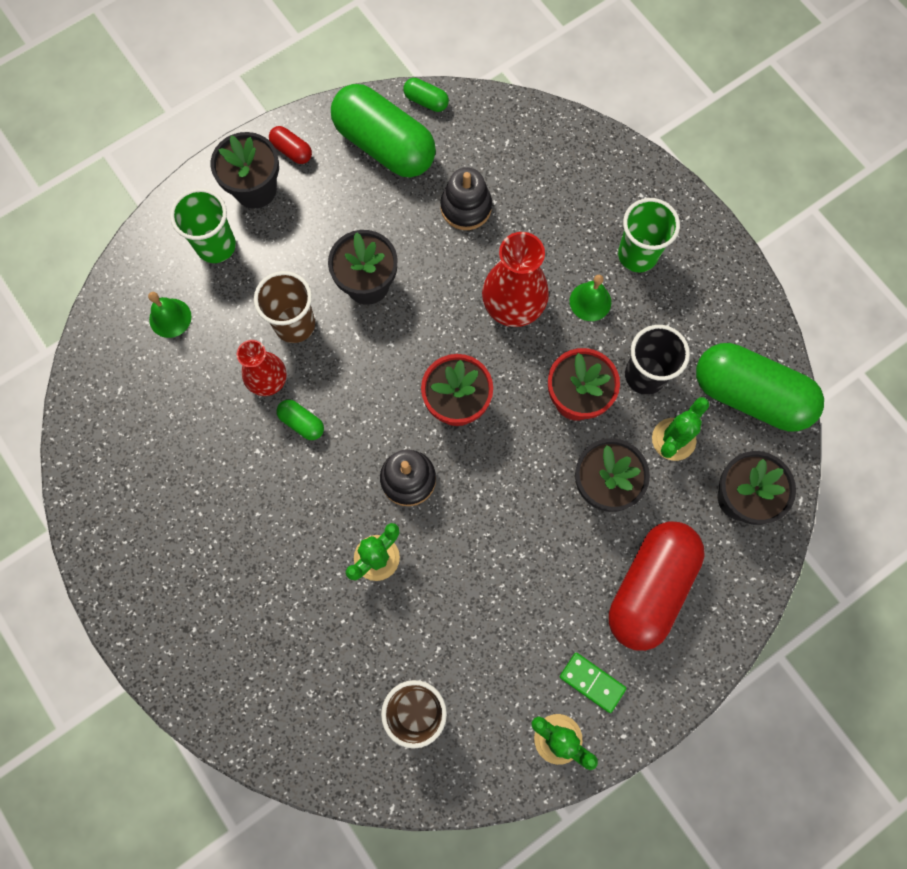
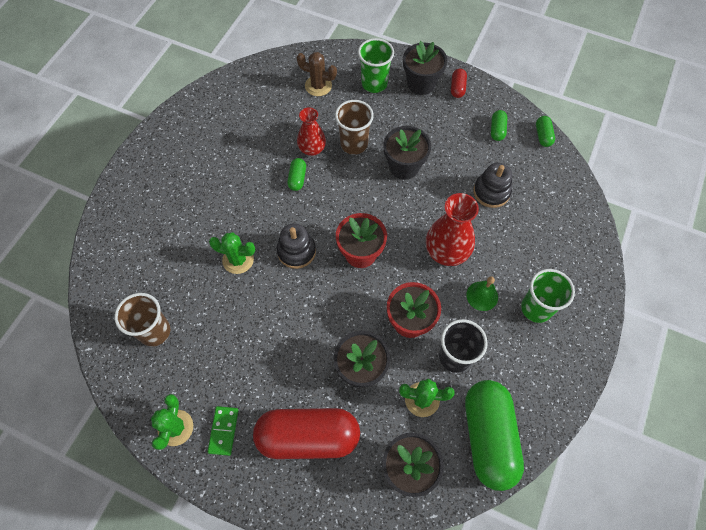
camera: 60 degrees right, 10 degrees down
(170, 318) = (318, 86): green bell -> brown cactus
(385, 146) = (497, 130): green capsule -> green capsule, size x0.42

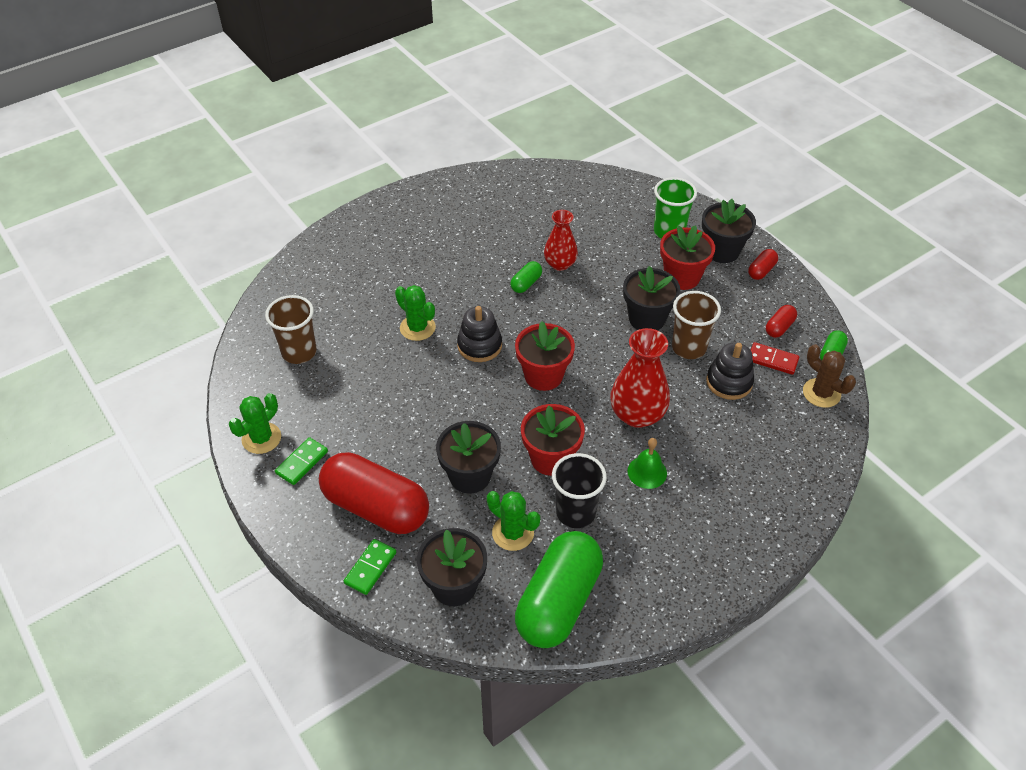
camera: 30 degrees right, 15 degrees down
(318, 86) = (607, 211): brown cactus -> brown cactus (821, 393)
(337, 491) = (370, 568): none -> green domino
(354, 144) = (607, 277): brown cup -> brown cup (689, 348)
(407, 119) = (682, 277): none -> red flower pot
(497, 130) = (779, 327): green capsule -> red capsule
(508, 159) = (772, 360): none -> red domino
(536, 308) = (700, 512): green cup -> none

